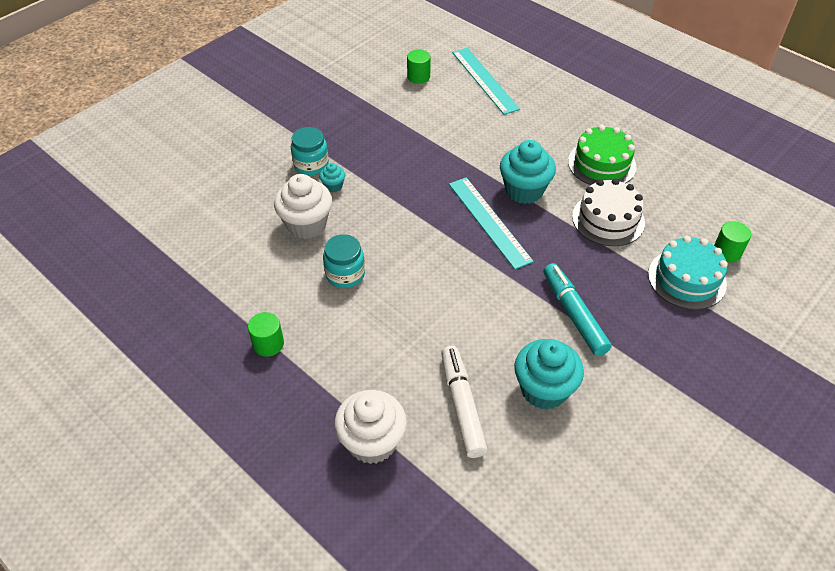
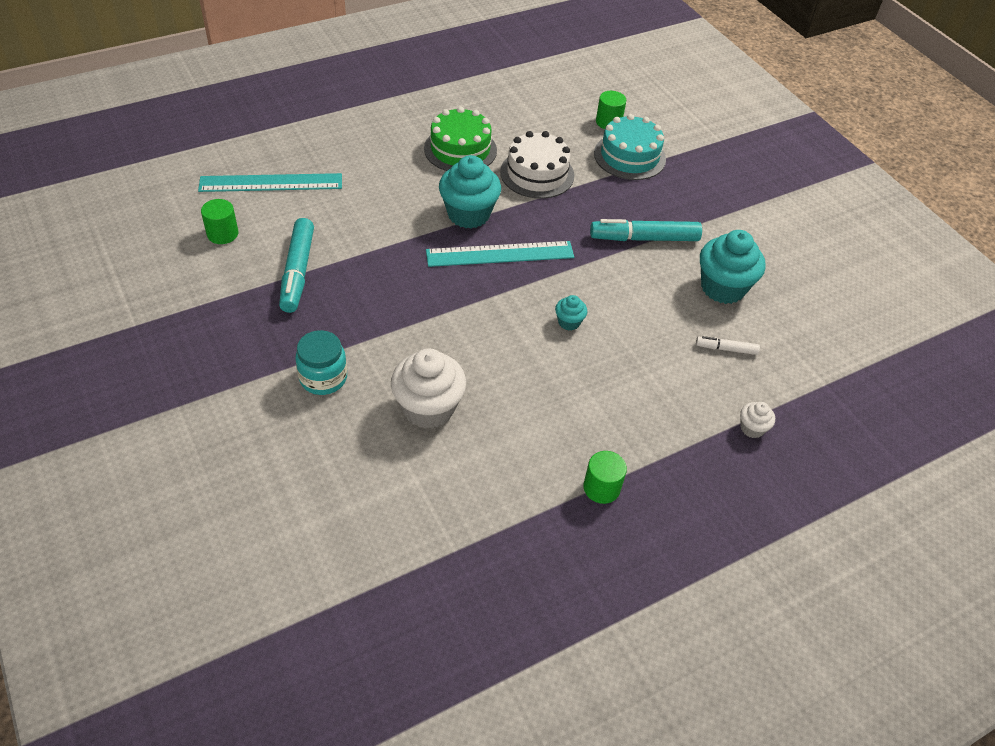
camera: 75 degrees left, 0 degrees up
(333, 186) = (375, 366): turquoise cupcake -> turquoise cupcake (569, 322)
(345, 274) = (524, 392): turquoise jar -> none
(372, 442) = (752, 428): white cupcake -> white cupcake, size x0.48
(403, 121) = (298, 271): none -> turquoise marker
(462, 406) = (726, 349): white marker -> white marker, size x0.51

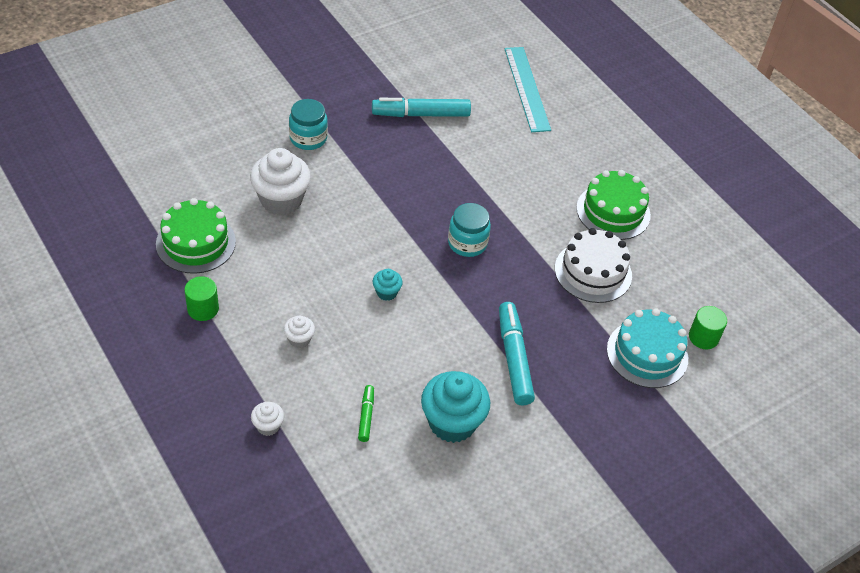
camera: 85 degrees right, 0 degrees up
(222, 234) = (457, 68): green cylinder -> none
(468, 214) = (518, 220): turquoise cupcake -> none
(497, 497) = (196, 243): none -> green cake
(500, 254) = (467, 243): turquoise ruler -> turquoise jar
(638, 398) = (299, 339): none -> white cupcake
(726, 349) = (366, 416): white marker -> green marker

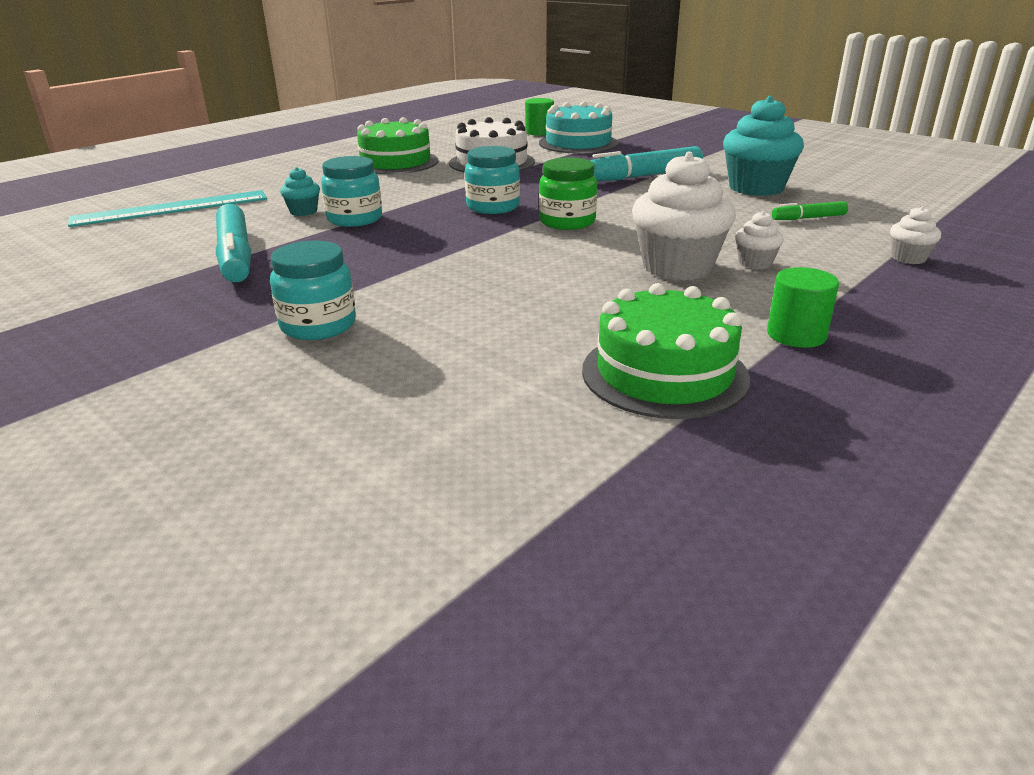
camera: 100 degrees left, 20 degrees down
(281, 200) = (494, 320): white cupcake -> white cupcake (677, 267)
(386, 292) = (616, 232): turquoise cupcake -> turquoise cupcake (303, 211)
(417, 273) = (567, 222): none -> green jar
(468, 170) = (355, 219): none -> turquoise jar

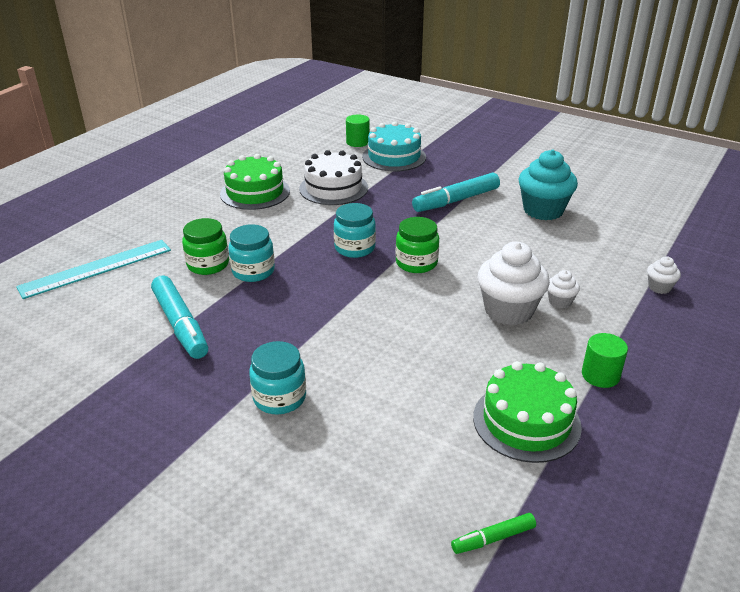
camera: 10 degrees left, 5 degrees up
(303, 211) = (208, 264): turquoise cupcake -> green jar
(808, 218) = (586, 246): green marker -> green marker (493, 538)

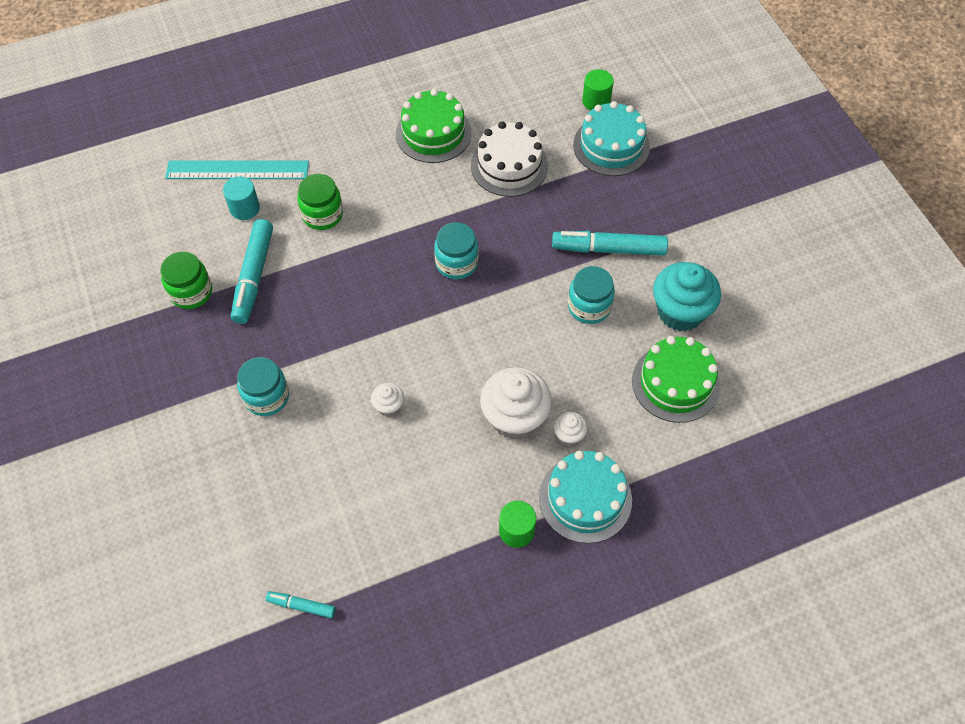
camera: 35 degrees right, 25 degrees up
(127, 287) = (244, 208): none -> turquoise cylinder
(253, 271) = (351, 244): turquoise jar -> turquoise jar (589, 307)
(416, 263) = (492, 314): green jar -> green jar (191, 292)
(493, 538) = (301, 606): green marker -> turquoise marker
(526, 421) = (415, 533): green cake -> green cake (675, 383)
(620, 330) = (585, 498): none -> turquoise cake
(659, 287) = (678, 475): white cupcake -> white cupcake (389, 406)

